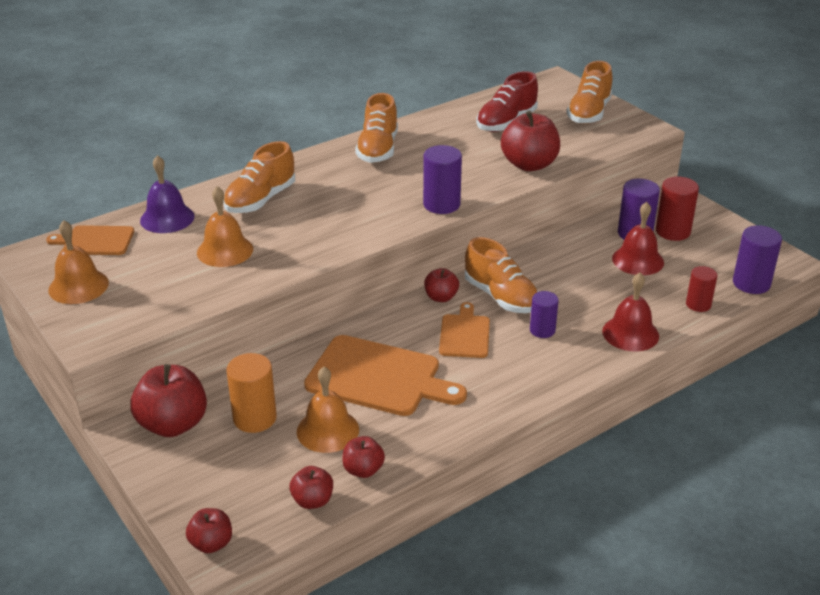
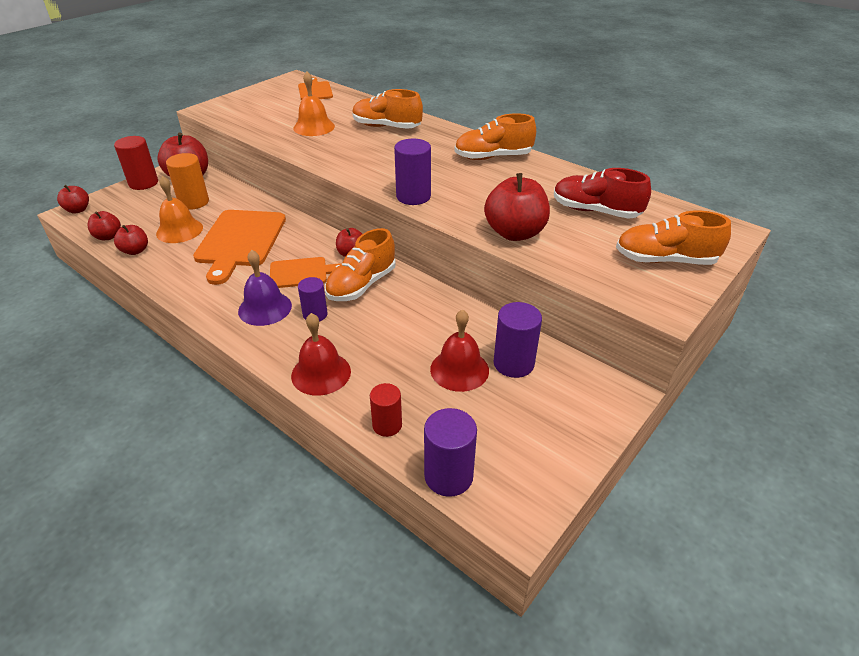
camera: 75 degrees right, 5 degrees up
(78, 286) = (263, 96): orange bell -> none
(167, 218) = (349, 104): purple bell -> purple bell (265, 308)
(673, 231) = (535, 395): red cylinder -> red cylinder (143, 183)

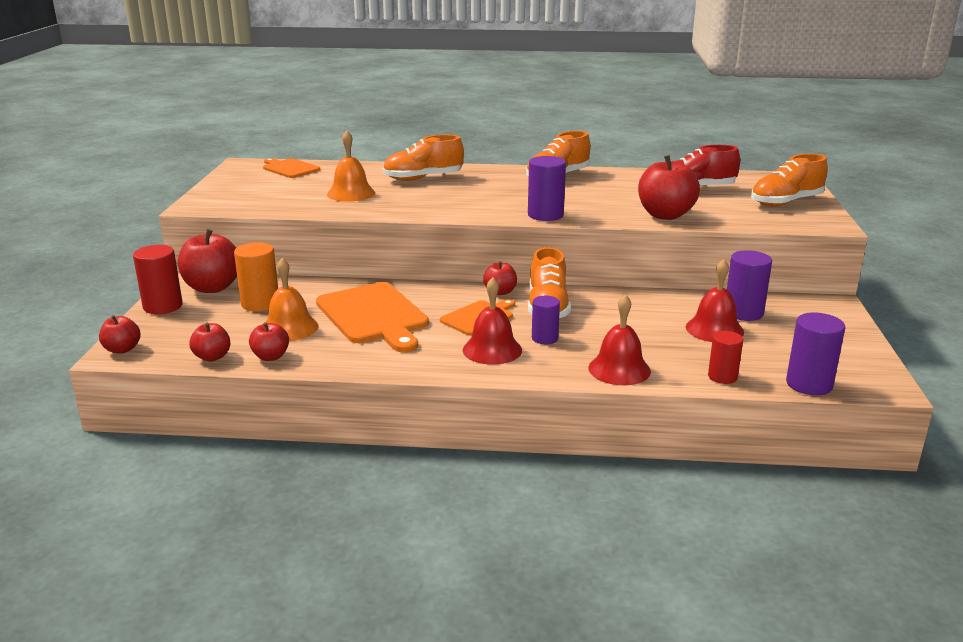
camera: 35 degrees left, 15 degrees down
(265, 308) = (492, 350): purple bell -> red bell

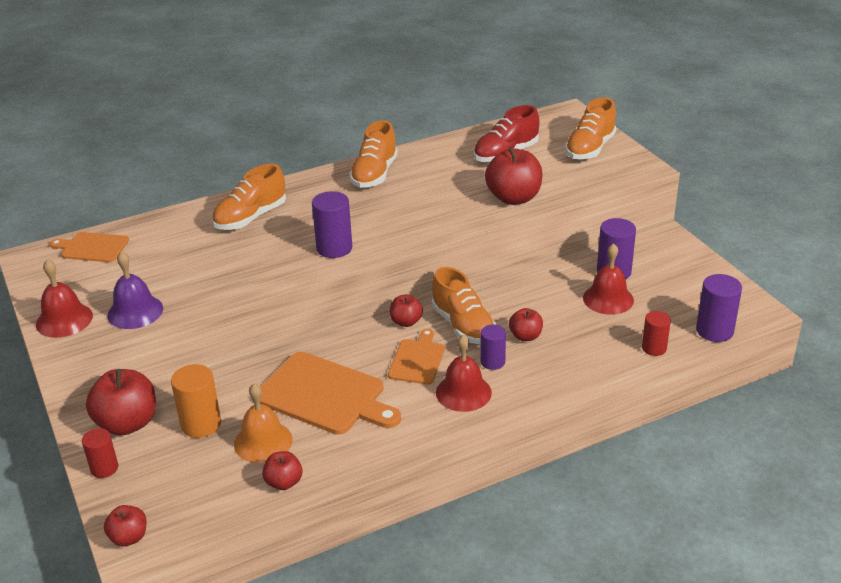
camera: 30 degrees left, 10 degrees up
(163, 306) = (104, 468): red cylinder -> red cylinder, size x0.65
(212, 357) = (230, 507): red apple -> red apple (525, 336)
(266, 204) = (135, 311): none -> purple bell
(351, 193) = (203, 265): orange bell -> none
(545, 215) = (416, 233): purple cylinder -> purple cylinder (334, 248)
(619, 369) = (577, 372): red bell -> red bell (64, 320)

